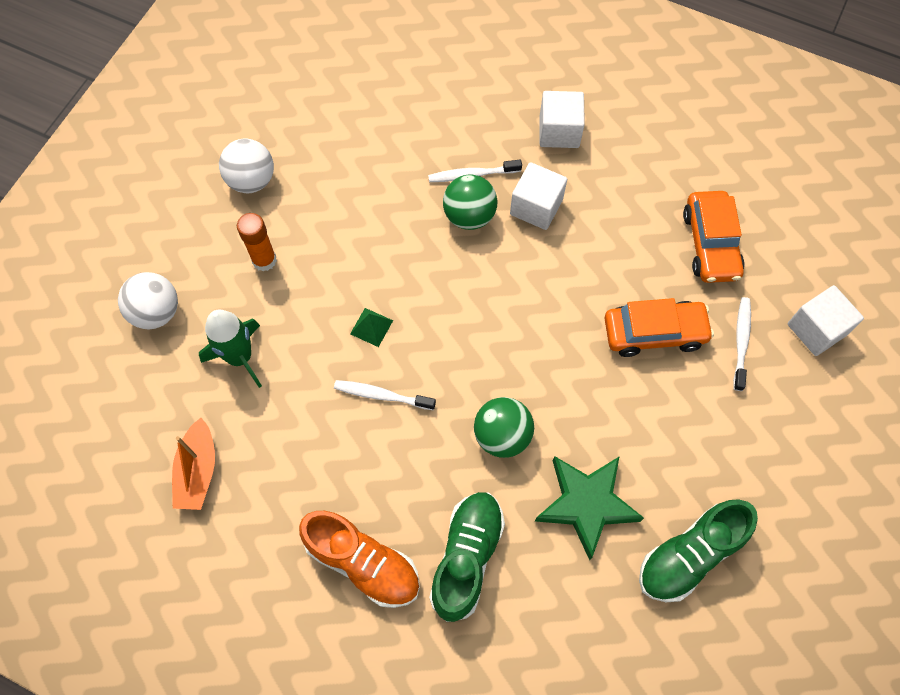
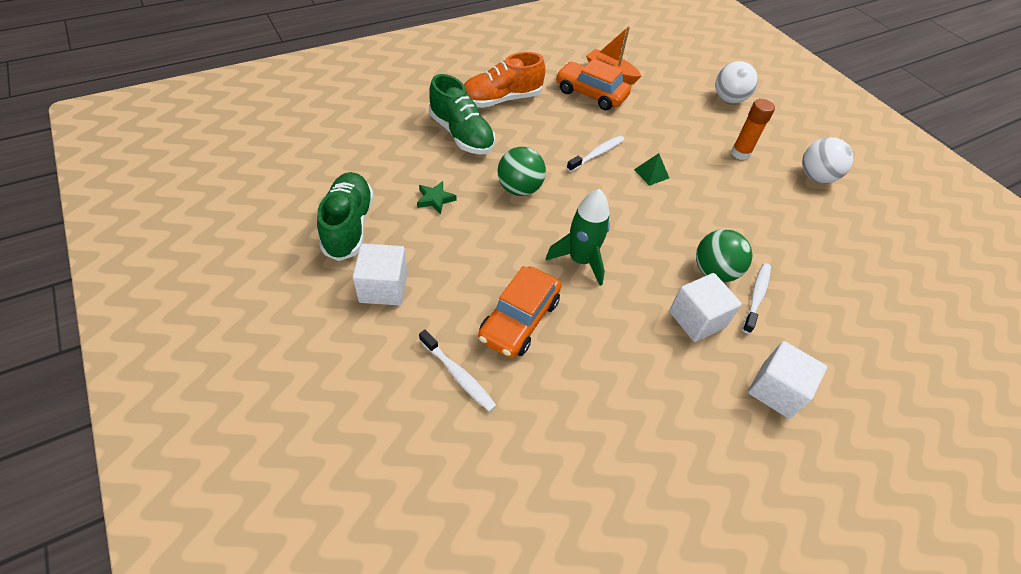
camera: 120 degrees right, 15 degrees down
(240, 357) = (672, 114): green rocket -> green rocket (580, 260)
(586, 504) = (435, 199): green star -> green star, size x0.48
(710, 244) = (569, 427): orange car -> orange car (590, 94)
(816, 329) = (414, 448): white cube -> white cube (383, 287)

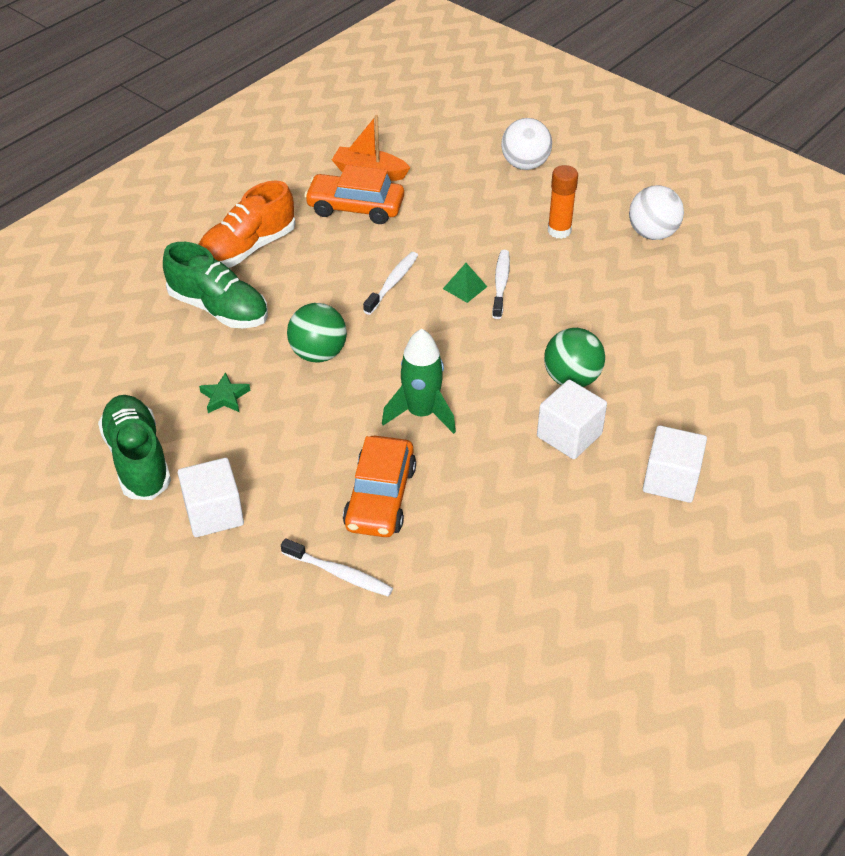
camera: 15 degrees left, 5 degrees down
(756, 296) = (624, 391): white toothbrush -> white toothbrush (501, 284)

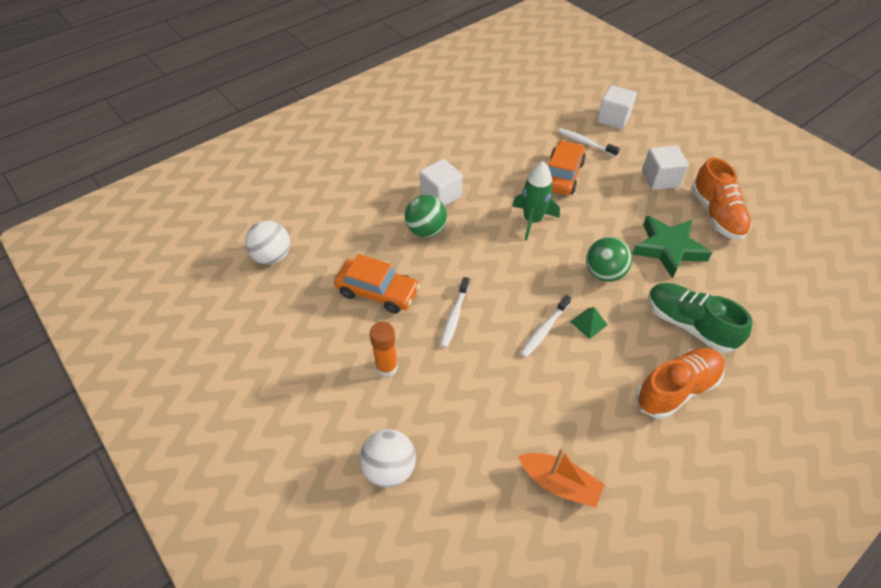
camera: 170 degrees left, 5 degrees up
(138, 459) = (716, 214): green shoe -> orange shoe
(225, 397) = (668, 248): green star -> green star, size x2.10
(355, 208) = (575, 429): orange car -> orange car (377, 292)
(465, 287) = (484, 317): green pyramid -> green pyramid (588, 323)
(652, 233) = (306, 351): white ball -> white ball (272, 256)
(670, 480) = (391, 164): white cube -> white cube (613, 118)

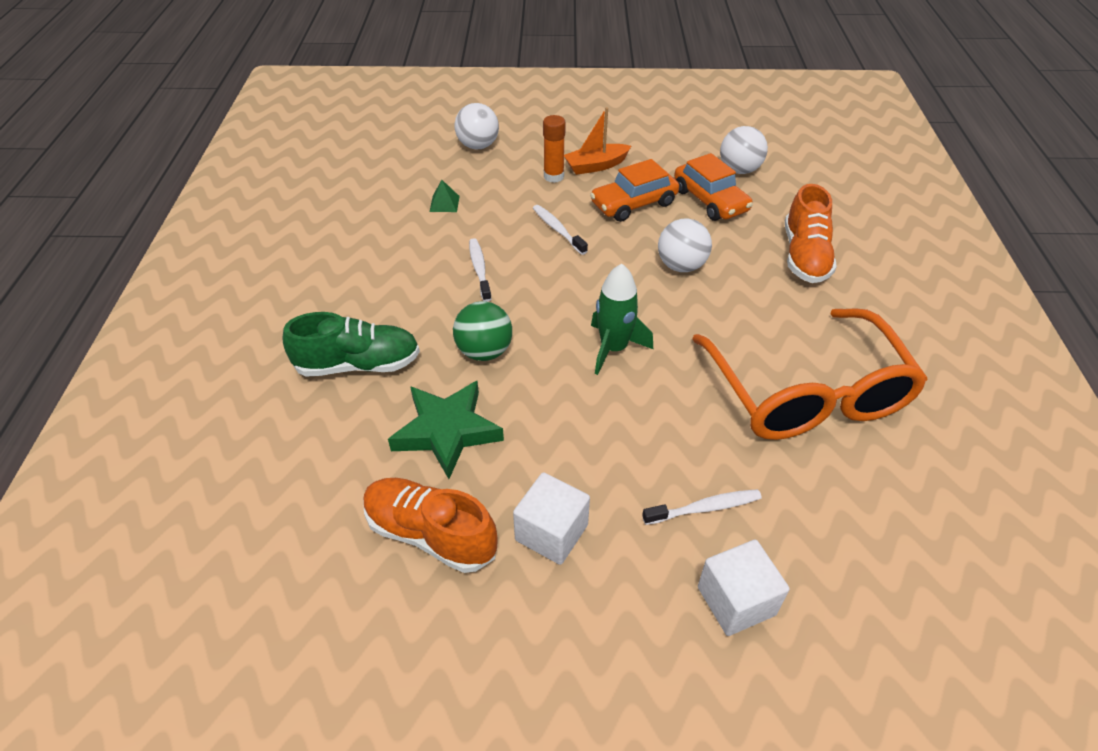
camera: 130 degrees right, 5 degrees down
(426, 230) = (681, 266): green ball -> white ball
(440, 195) = (726, 303): white cube -> none
(478, 140) = (807, 394): none -> orange glasses
(559, 483) = (367, 202): orange boat -> orange boat (596, 166)
(562, 175) = (661, 429): orange car -> orange car (710, 200)
(588, 323) = (450, 300): green pyramid -> green pyramid (444, 203)
(676, 389) = (329, 305): orange shoe -> orange shoe (804, 256)

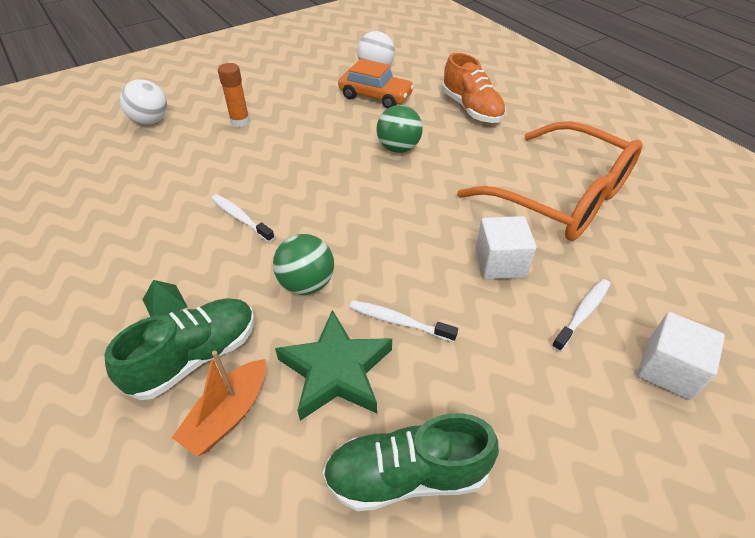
camera: 35 degrees left, 0 degrees up
(430, 534) = (406, 475): orange shoe -> green shoe
(444, 203) = (159, 178): green pyramid -> green pyramid (165, 303)
(551, 532) = (501, 404): white cube -> white cube (500, 263)
(558, 230) = (280, 160): white toothbrush -> white toothbrush (399, 321)
(596, 166) = (268, 102): orange boat -> orange boat (228, 414)
(613, 348) = (408, 229): green rocket -> none
(634, 204) = (323, 118): orange car -> none
(681, 266) = (398, 148): white ball -> green ball

